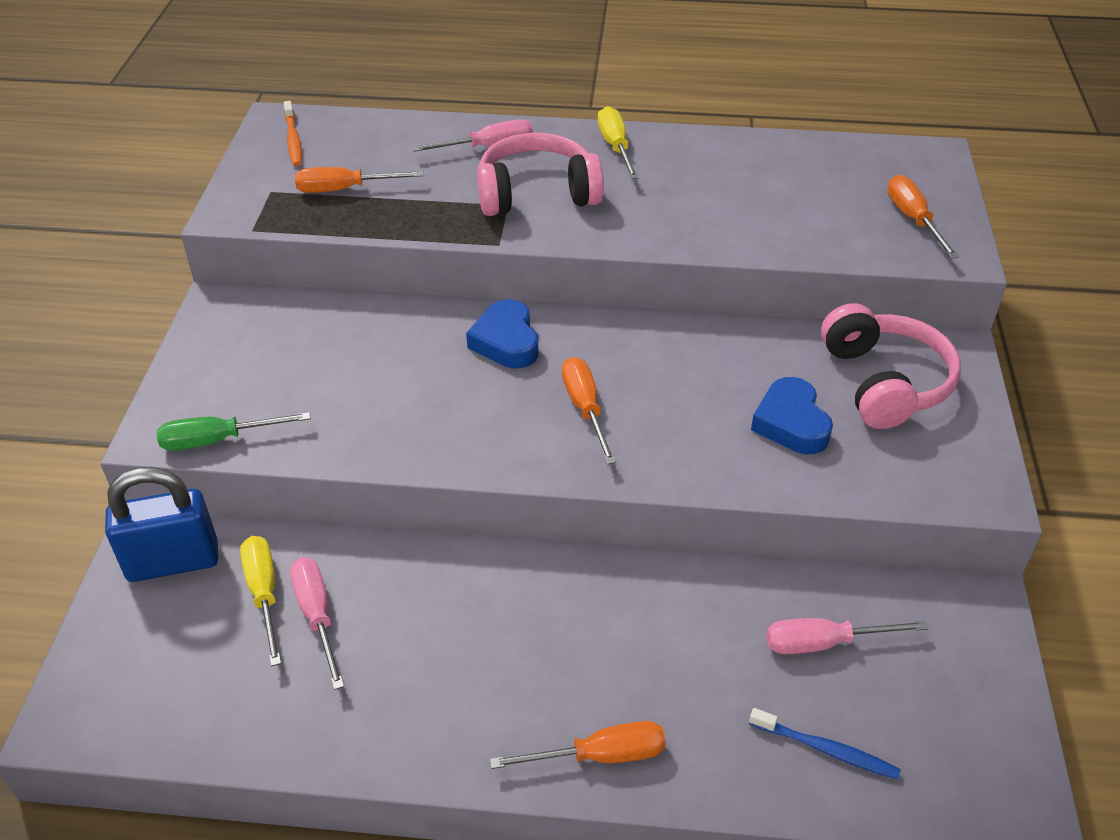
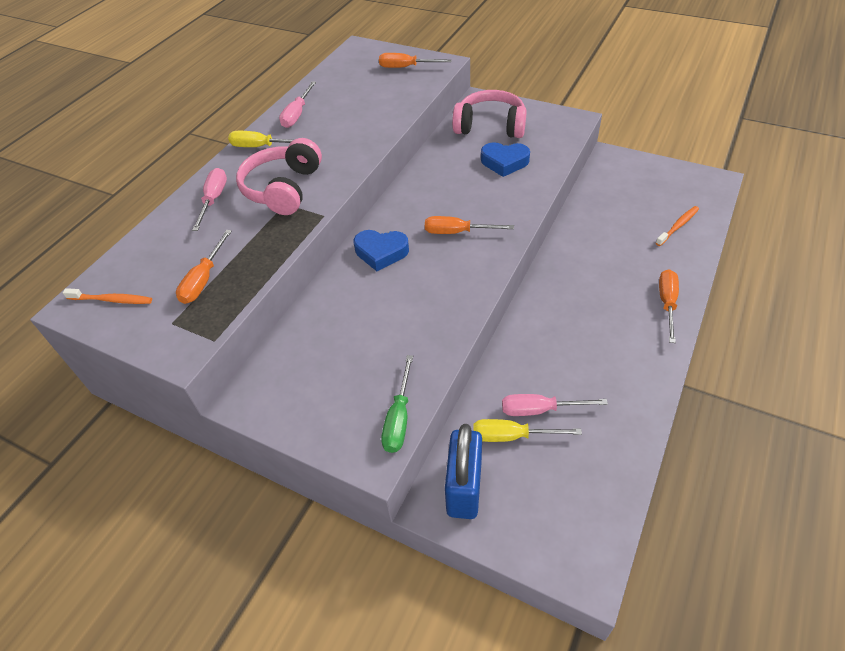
camera: 65 degrees left, 5 degrees up
(824, 643) = (618, 209): pink screwdriver -> pink screwdriver (297, 114)
(825, 749) = (678, 226): blue toothbrush -> orange toothbrush

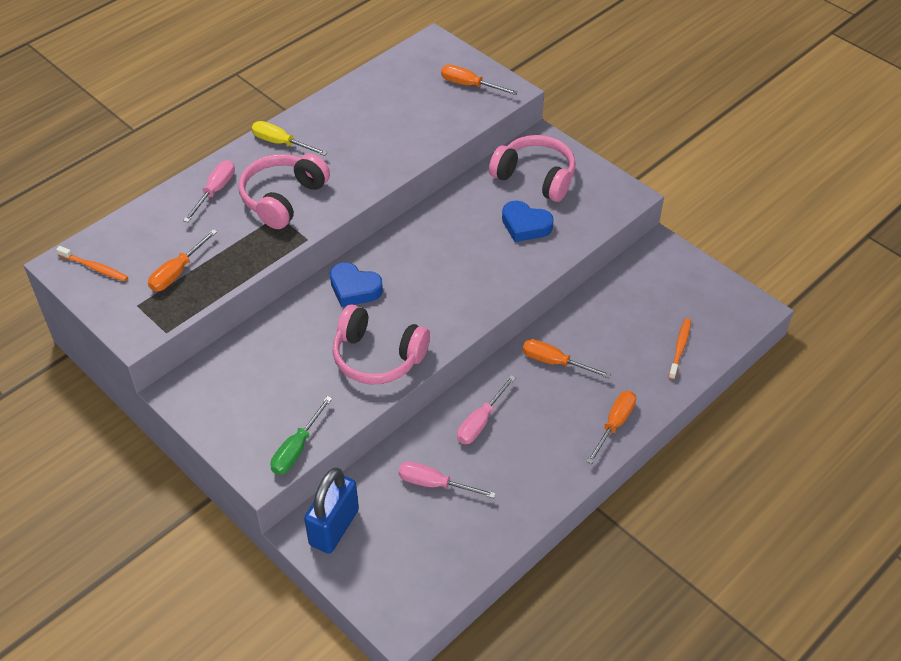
camera: 15 degrees right, 0 degrees up
(297, 114) = (332, 114): pink screwdriver -> pink screwdriver (480, 422)
(434, 304) = (377, 357): none -> pink headphones
(457, 232) = (436, 290): orange screwdriver -> orange screwdriver (555, 362)
(512, 436) = (397, 498): yellow screwdriver -> none
(678, 226) = (680, 348): orange toothbrush -> orange toothbrush turned 45 degrees counterclockwise

